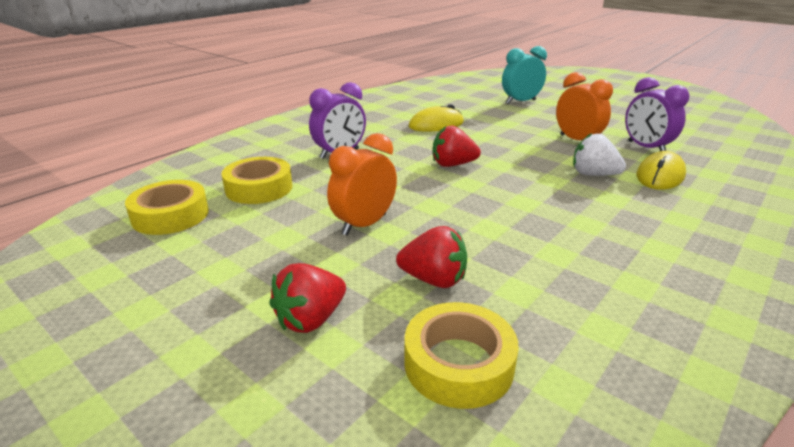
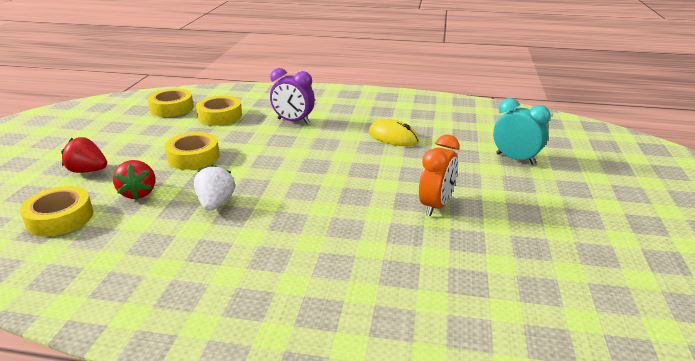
camera: 60 degrees right, 0 degrees up
(364, 224) = (193, 157): orange clock -> yellow tape
(453, 165) = (313, 162): red strawberry -> none
(593, 175) = (354, 225): white strawberry -> white strawberry (215, 203)
(646, 148) = (464, 248): purple clock -> none
(660, 175) = (390, 263): yellow mouse -> none

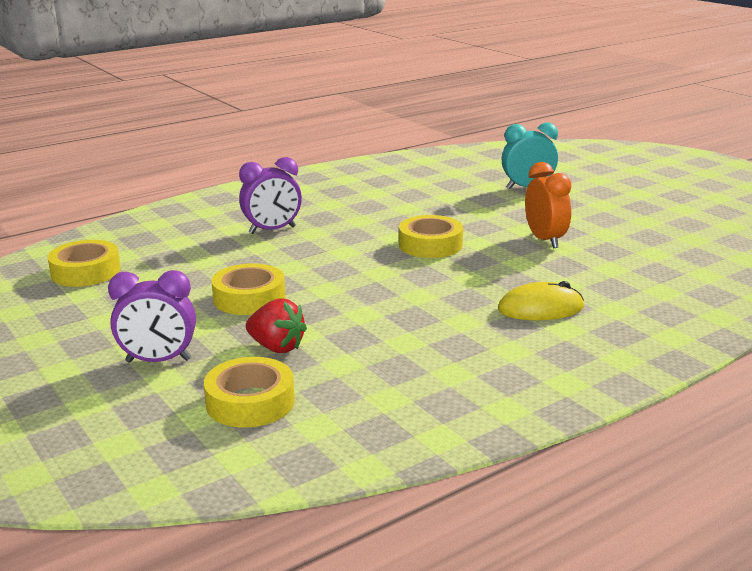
camera: 45 degrees left, 5 degrees down
(88, 171) = (158, 361): red strawberry -> purple clock
(215, 203) = (375, 318): white strawberry -> none
(220, 116) = (174, 256): yellow tape -> yellow tape (430, 245)
(393, 137) = (400, 207): yellow mouse -> yellow mouse (540, 308)

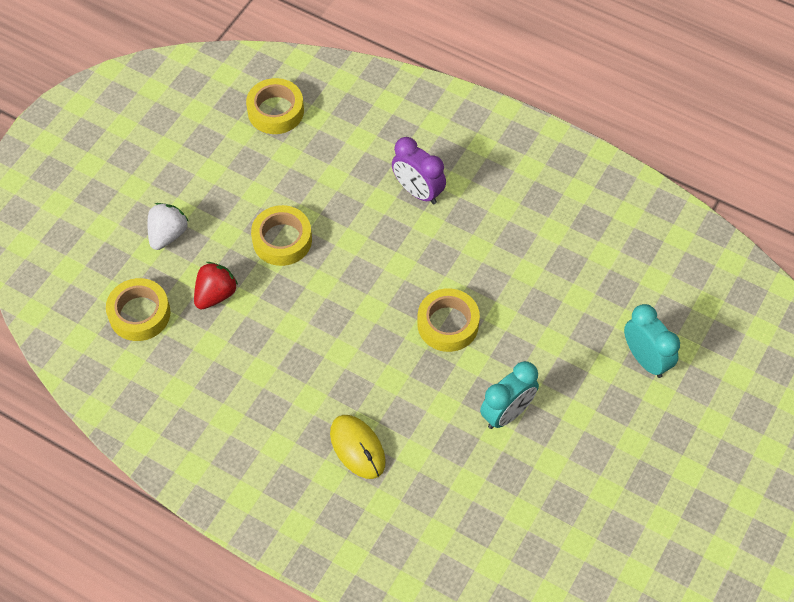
camera: 65 degrees right, 35 degrees up
(158, 361) = (168, 234): purple clock -> white strawberry
(277, 347) = (215, 294): red strawberry -> red strawberry turned 150 degrees counterclockwise
(545, 240) = (507, 413): orange clock -> turquoise clock

